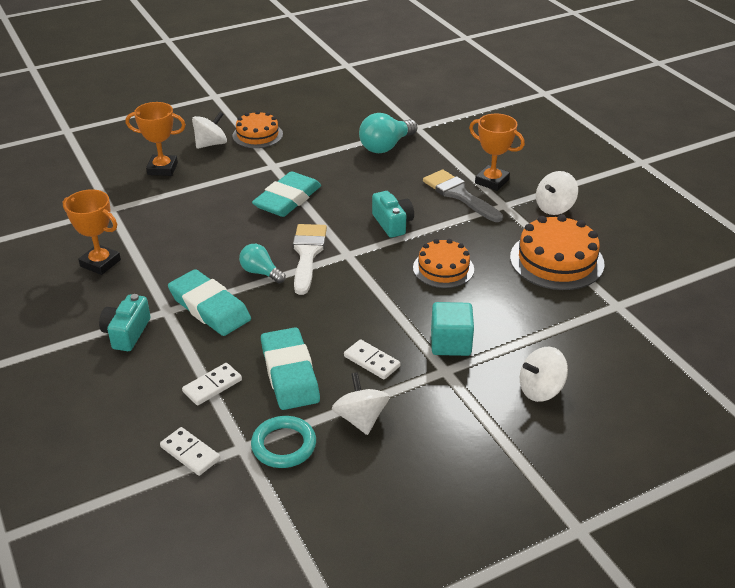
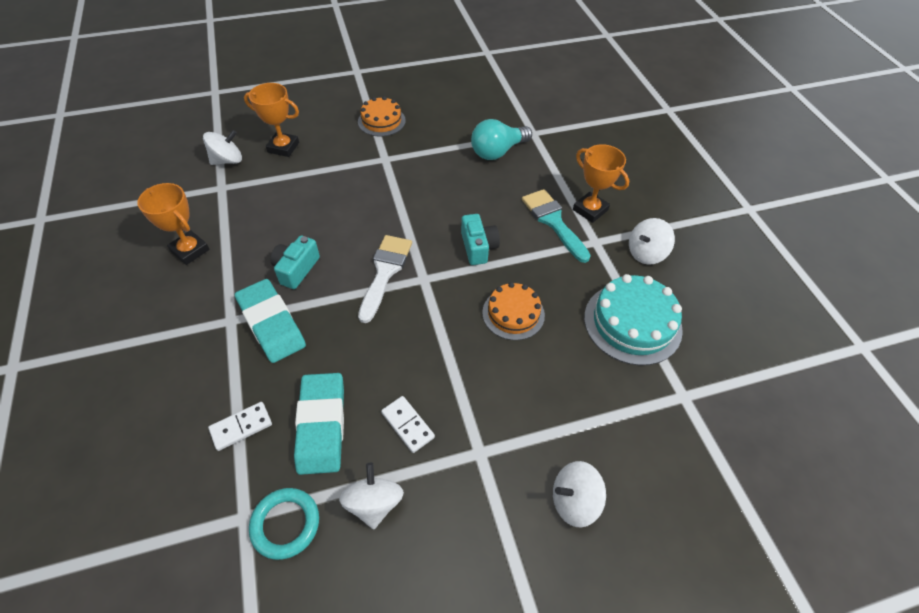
camera: 10 degrees right, 15 degrees up
(127, 333) = (184, 342): turquoise camera -> turquoise camera (296, 269)
(190, 453) = (190, 515): white domino -> none
(211, 144) = (336, 125): white spinning top -> white spinning top (228, 160)
(261, 272) = (333, 288): turquoise light bulb -> none
(287, 199) = (386, 201): turquoise eraser -> none
(450, 343) = (495, 416): turquoise cube -> none
(459, 195) = (553, 221): grey brush -> turquoise brush
(556, 260) = (632, 323): orange cake -> turquoise cake

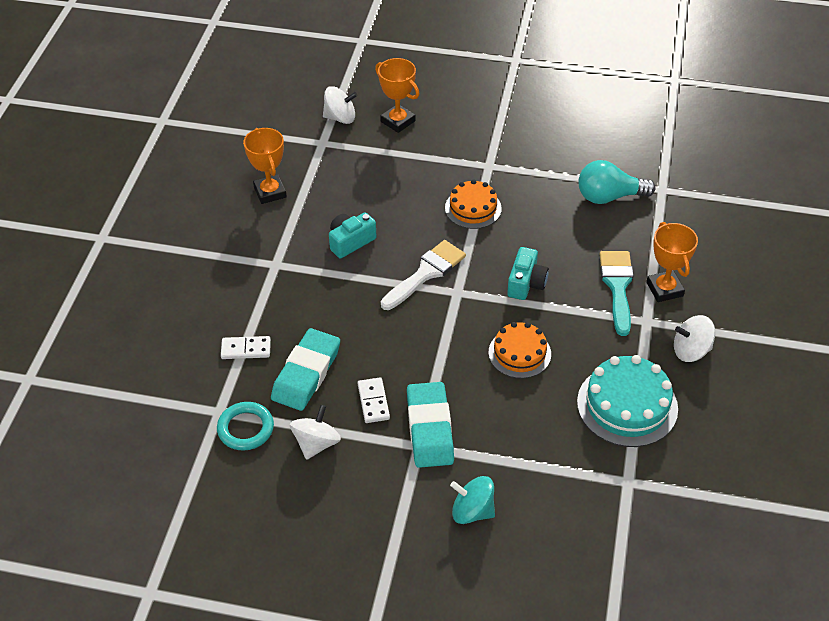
camera: 30 degrees right, 5 degrees down
(271, 324) = (307, 280): turquoise eraser -> turquoise eraser (429, 428)
(381, 121) = (509, 124): orange cake -> orange cake (473, 208)
(574, 501) = (472, 511): white spinning top -> turquoise spinning top

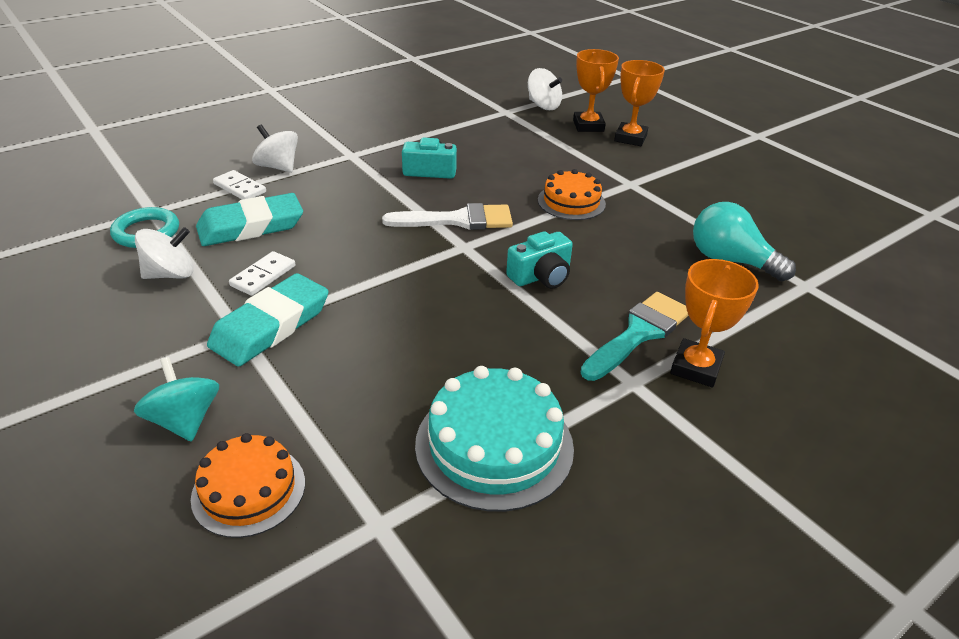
camera: 40 degrees right, 10 degrees down
(270, 192) = (420, 118): orange trophy -> orange trophy (630, 138)
(519, 353) = (449, 323): orange cake -> orange cake (249, 490)
(691, 351) = (652, 446): white spinning top -> white spinning top (278, 167)

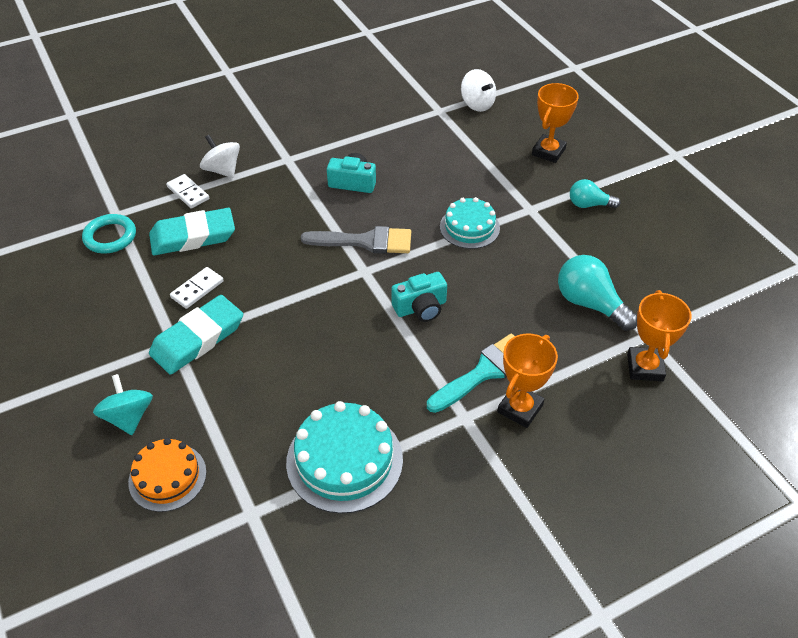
camera: 10 degrees right, 10 degrees up
(170, 274) = (126, 282): white spinning top -> none
(458, 220) = (365, 241): white brush -> grey brush
(571, 202) = (469, 227): orange cake -> turquoise cake
(588, 126) = (513, 133): orange trophy -> orange trophy (645, 367)
(690, 177) = (589, 205): none -> turquoise light bulb

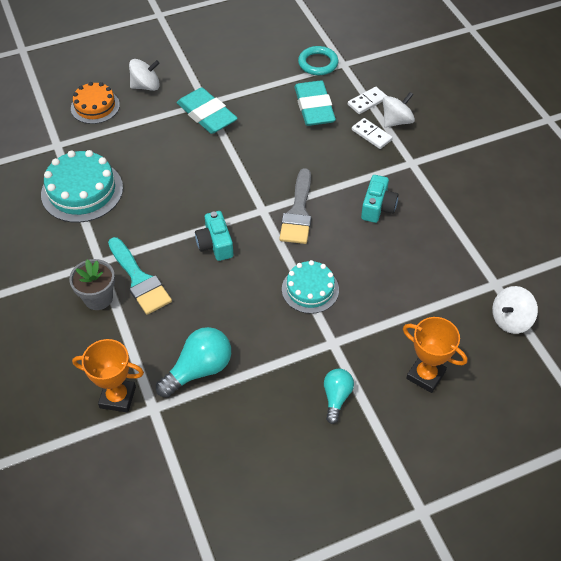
camera: 95 degrees right, 5 degrees up
(128, 417) = (146, 86): turquoise spinning top -> white spinning top
(197, 289) = (256, 112): white domino -> white domino (371, 135)
(520, 408) = (98, 298): orange trophy -> grey flower pot

